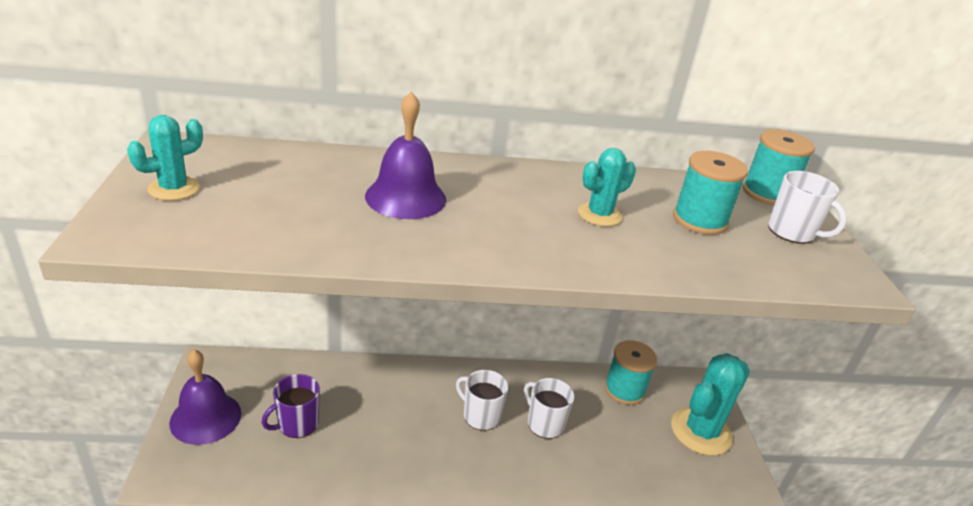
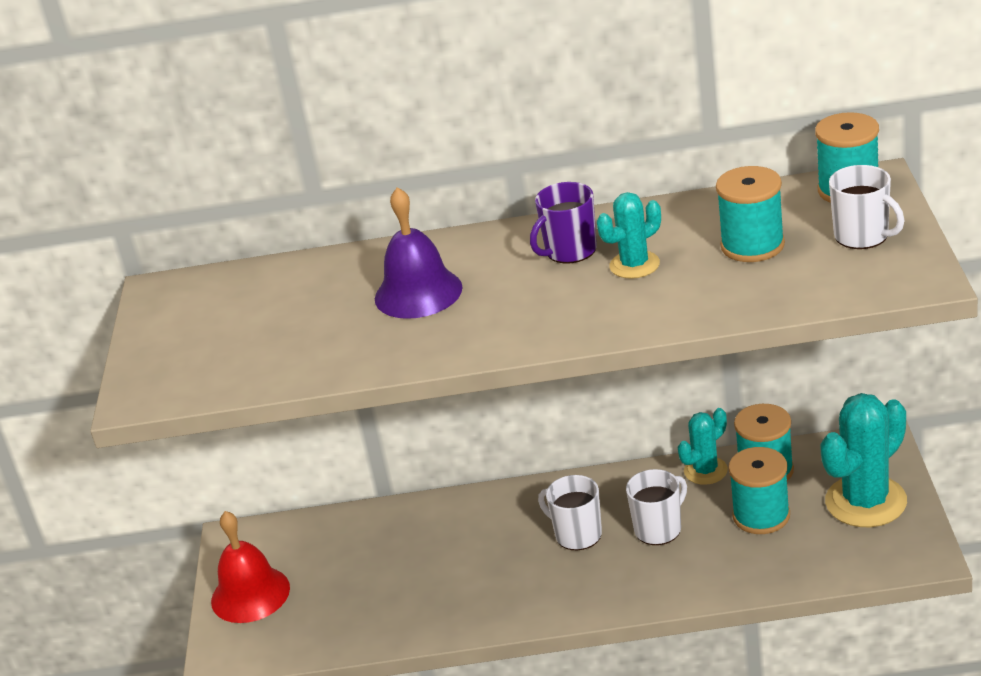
camera: 10 degrees right, 0 degrees up
(174, 188) = (180, 337): turquoise cactus -> turquoise cactus (705, 471)
(205, 417) = (250, 594): purple bell -> red bell
(297, 424) = (356, 582): purple mug -> purple mug (570, 251)
(544, 424) = (659, 529): white mug -> white mug turned 90 degrees clockwise
(623, 428) = (761, 516): none -> turquoise spool

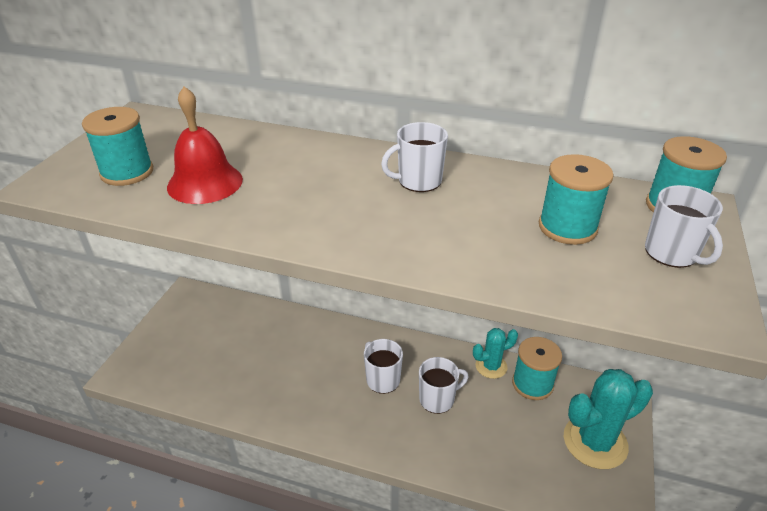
camera: 15 degrees right, 5 degrees up
(250, 594) = (168, 335): red bell -> red bell (205, 183)
(418, 293) = (288, 175): purple bell -> none
(570, 251) = (418, 181): purple mug -> white mug
(634, 265) = (460, 210): turquoise cactus -> none
(761, 516) = (513, 420): turquoise spool -> turquoise spool (127, 172)

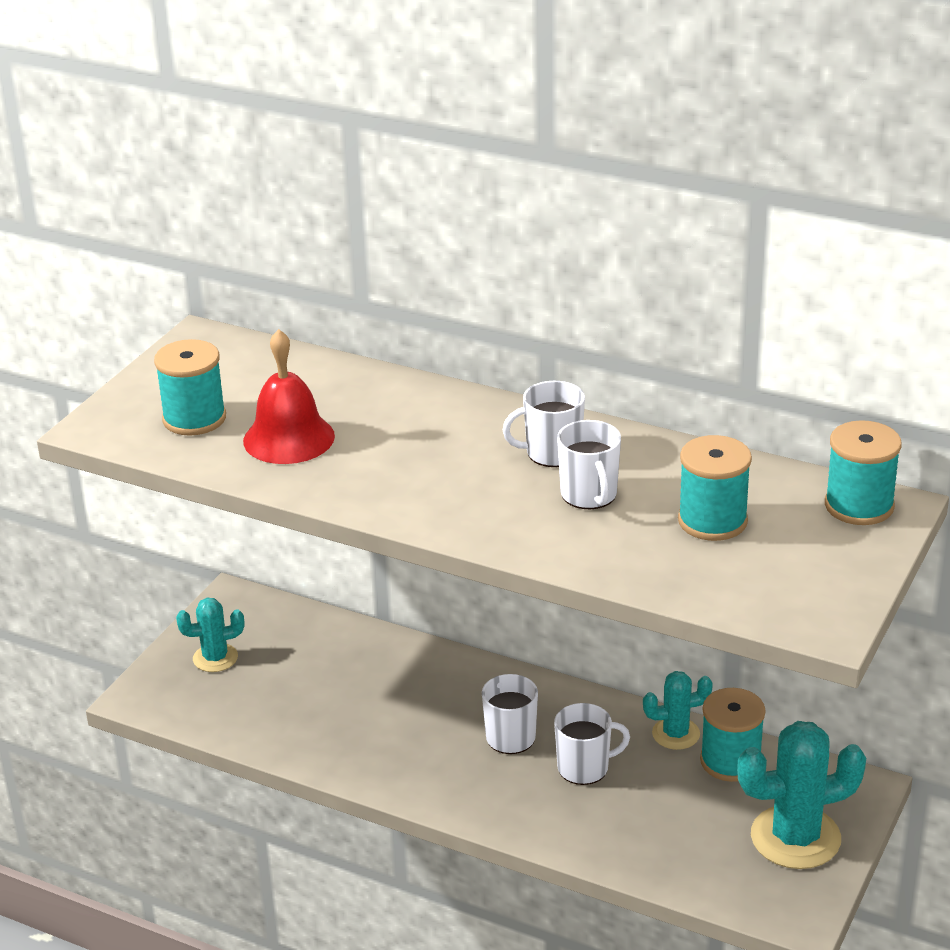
camera: 10 degrees right, 5 degrees down
(176, 338) = (215, 658): none -> turquoise cactus
(672, 253) = (820, 558): white mug -> white mug (589, 495)

